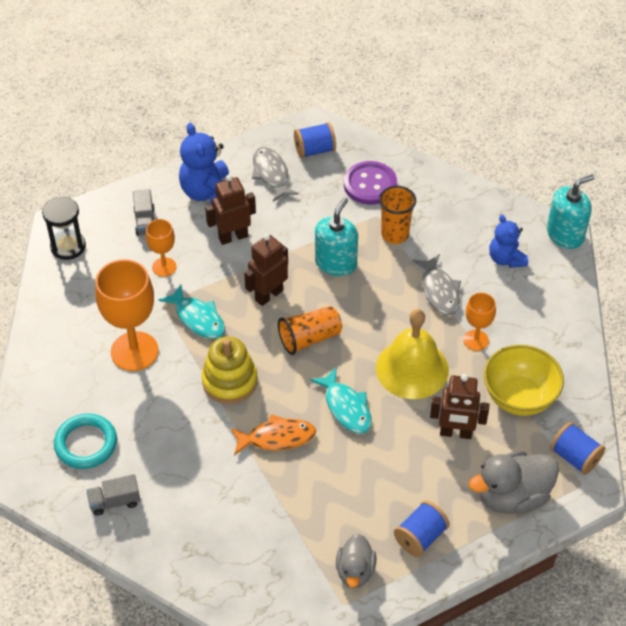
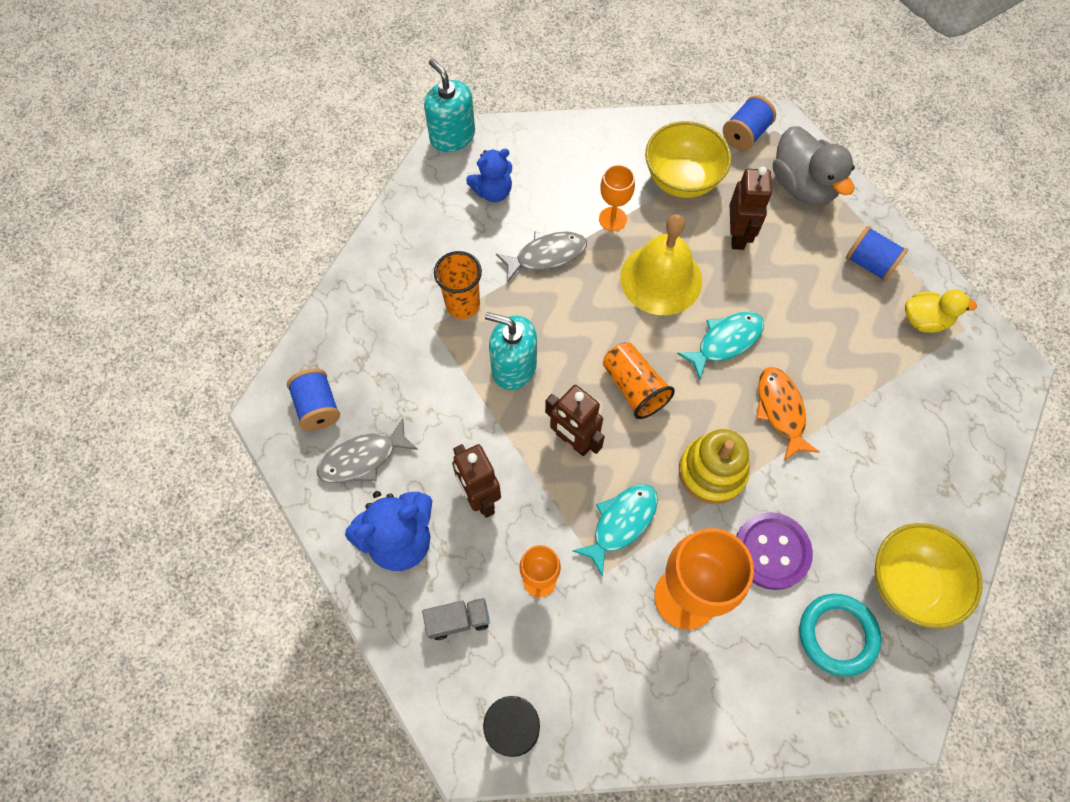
camera: 95 degrees left, 15 degrees up
(115, 502) = (909, 583): grey truck -> yellow bowl
(355, 571) = (925, 320): grey duck -> yellow duck
(370, 184) = (380, 336): purple button -> purple button (771, 551)

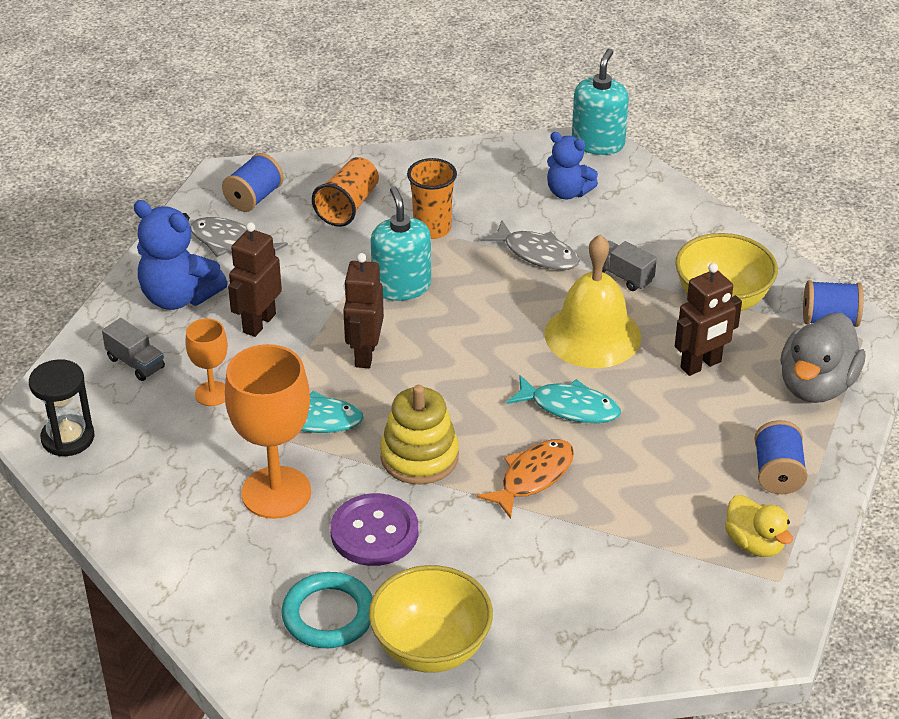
camera: 55 degrees right, 25 degrees down
(612, 219) = (623, 276): orange goblet -> grey truck
(634, 387) = (457, 368): orange cup -> orange cup (348, 206)

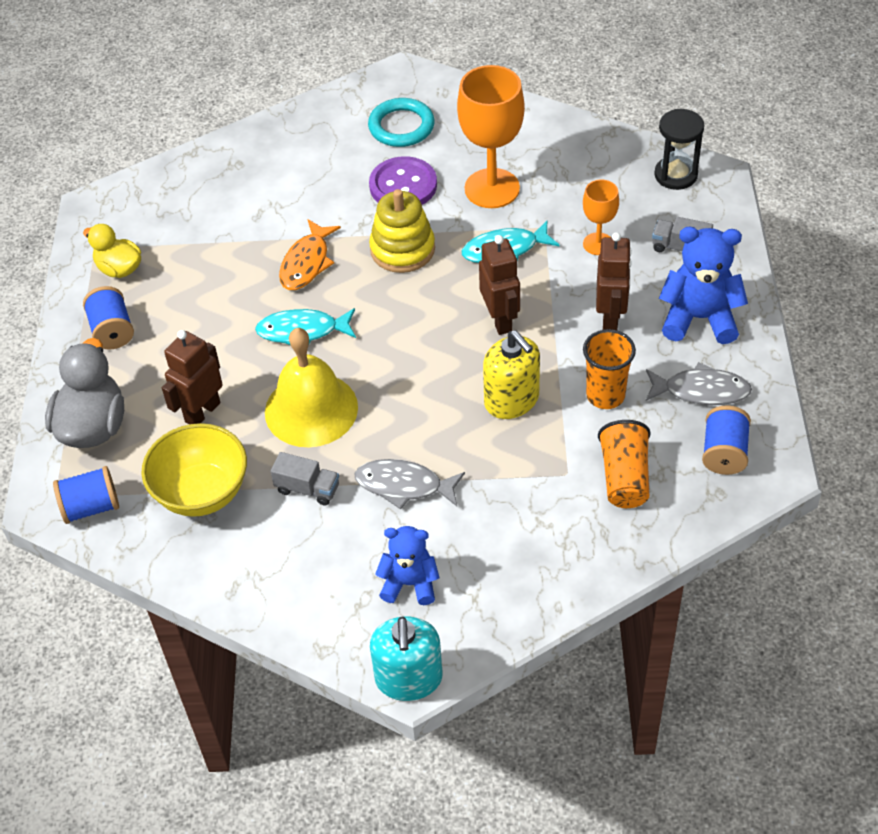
camera: 160 degrees right, 10 degrees up
(401, 286) = (511, 400): turquoise soap dispenser -> yellow soap dispenser
(431, 648) = (322, 129): yellow bowl -> none
(432, 229) = (523, 479): orange cup -> orange cup (605, 395)

